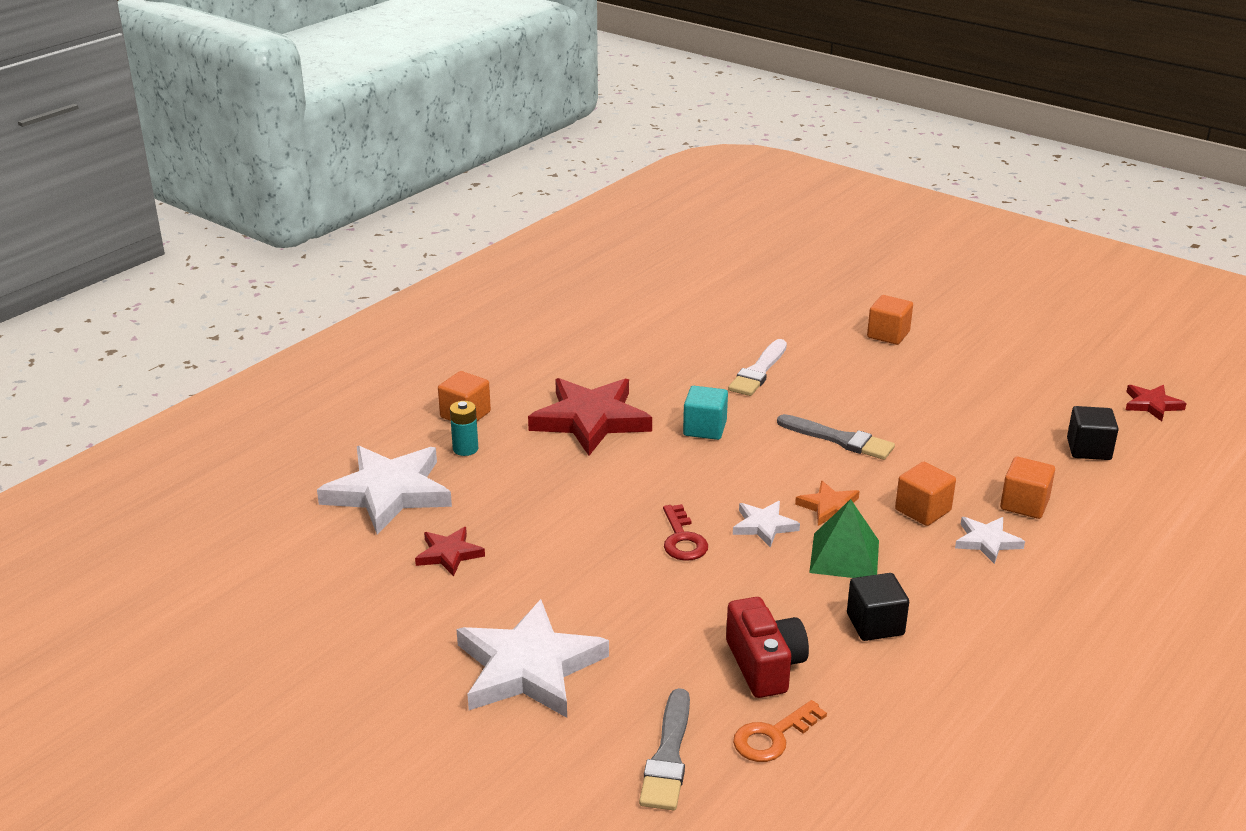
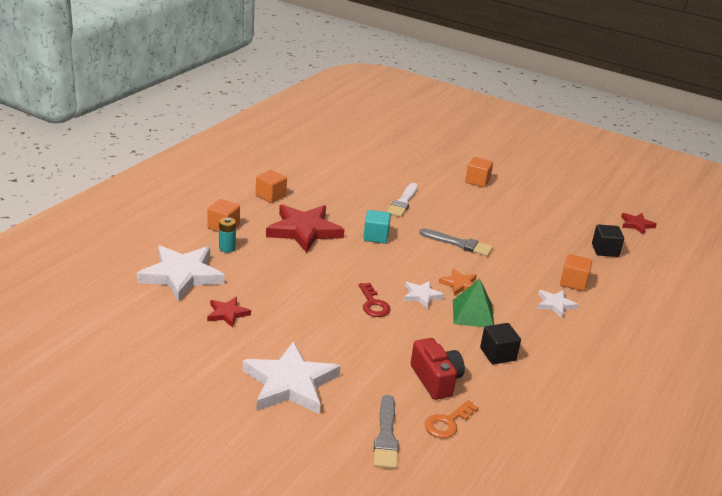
camera: 10 degrees left, 0 degrees up
(923, 510) = (515, 286): orange cube -> orange cube (270, 196)

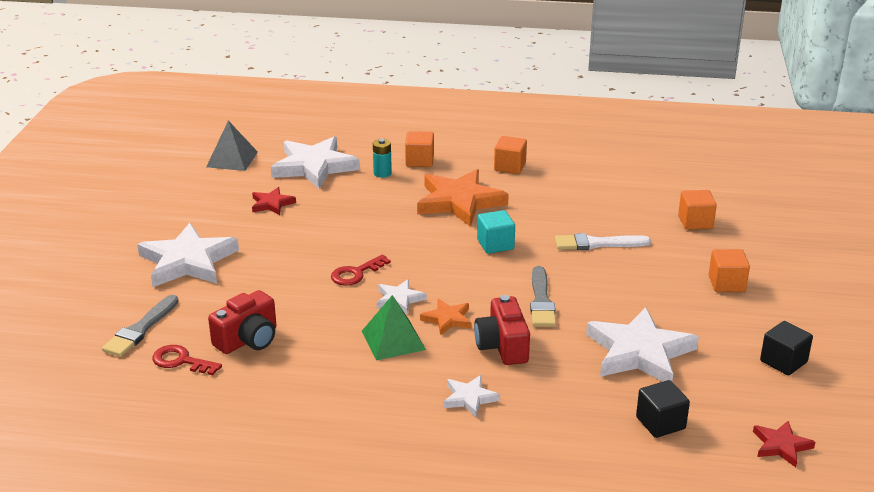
camera: 70 degrees right, 0 degrees up
(119, 314) = (232, 159): none -> grey pyramid
(304, 231) = (459, 202): red star -> orange star
(386, 436) = (140, 329): grey brush -> grey brush turned 45 degrees counterclockwise
(447, 423) = (181, 361): orange key -> red key
(498, 354) = (325, 372): black cube -> black cube (783, 362)
(503, 274) = (502, 346): none -> red camera
(533, 232) = (639, 352): none -> white star
(573, 282) = (539, 406): orange cube -> orange cube (695, 222)

